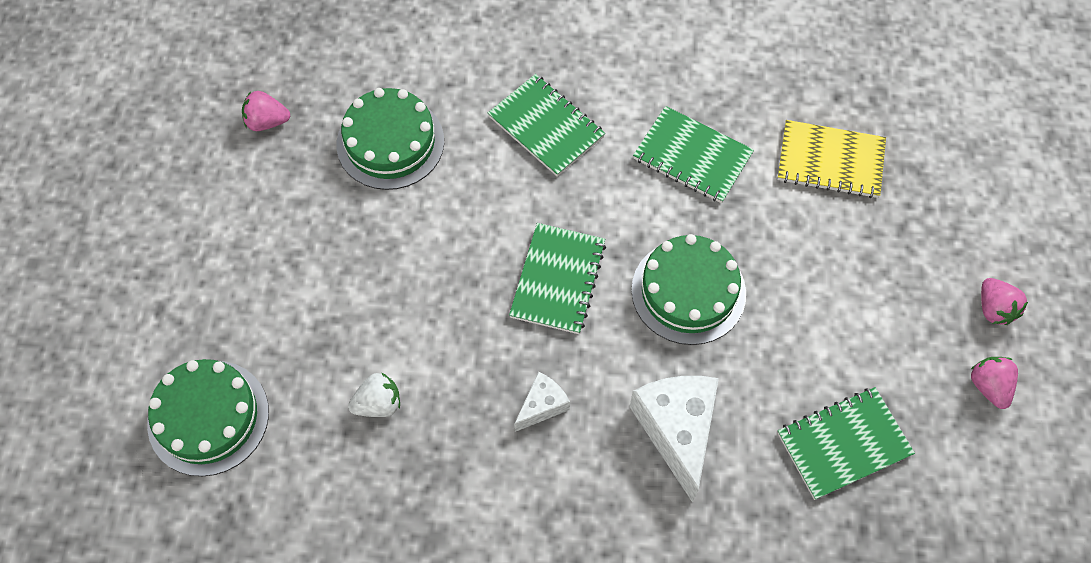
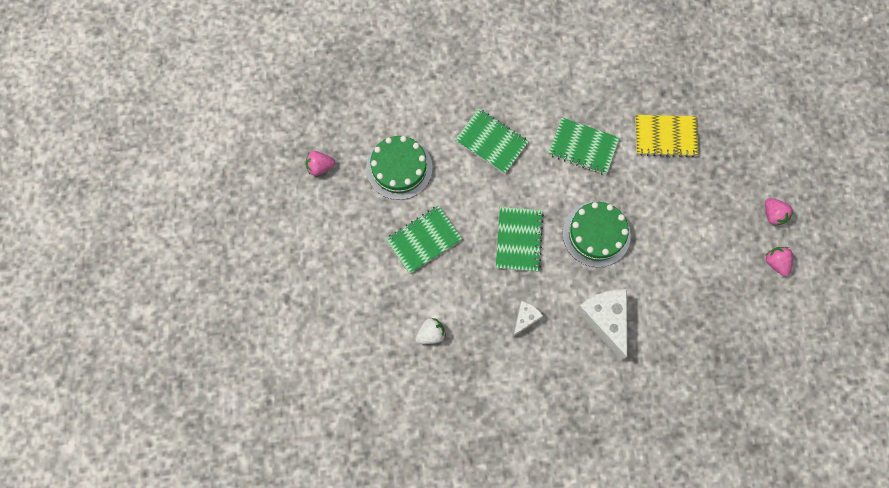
camera: 10 degrees left, 10 degrees up
(208, 417) = (334, 359): green cake -> none
(843, 444) = (699, 311): green notebook -> green notebook (424, 240)

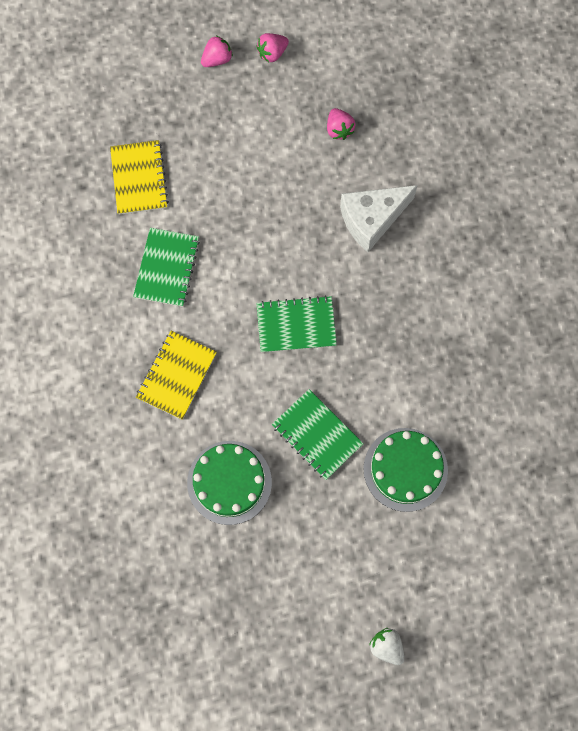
camera: 100 degrees left, 0 degrees up
(320, 167) = (244, 584): pink strawberry -> pink strawberry (339, 129)
(431, 334) = (428, 406): white strawberry -> white strawberry (386, 646)
(491, 142) = (177, 375): green notebook -> yellow notebook
(525, 318) = (388, 304): white cheese -> none
(596, 234) = (273, 240): green cake -> green cake (405, 469)

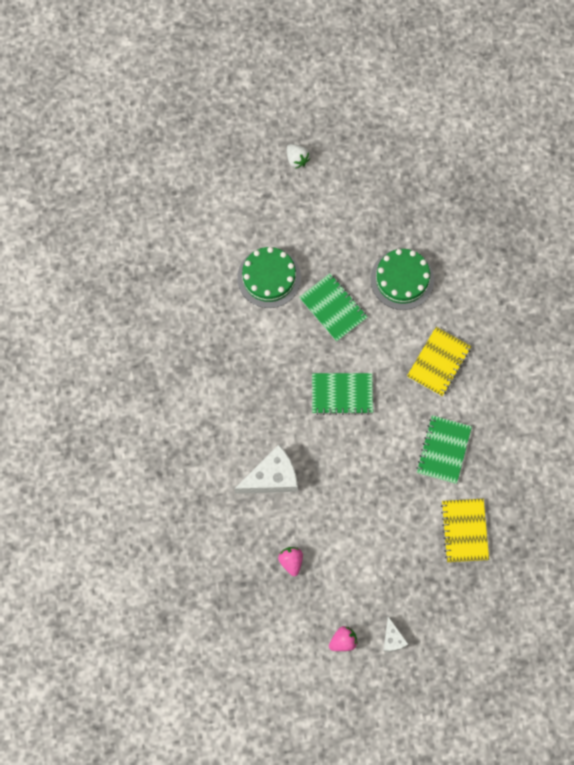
camera: 175 degrees left, 0 degrees up
(217, 59) = (392, 639): pink strawberry -> white cheese

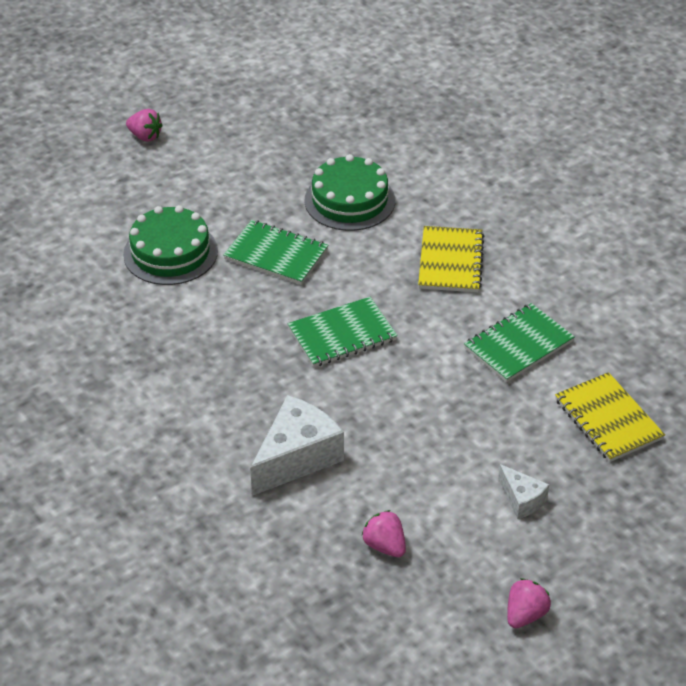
camera: 25 degrees left, 30 degrees down
(297, 159) = (145, 136): white strawberry -> pink strawberry
(392, 639) = (596, 583): white cheese -> white cheese (522, 499)
(443, 450) = (518, 345): green notebook -> green notebook turned 60 degrees clockwise

